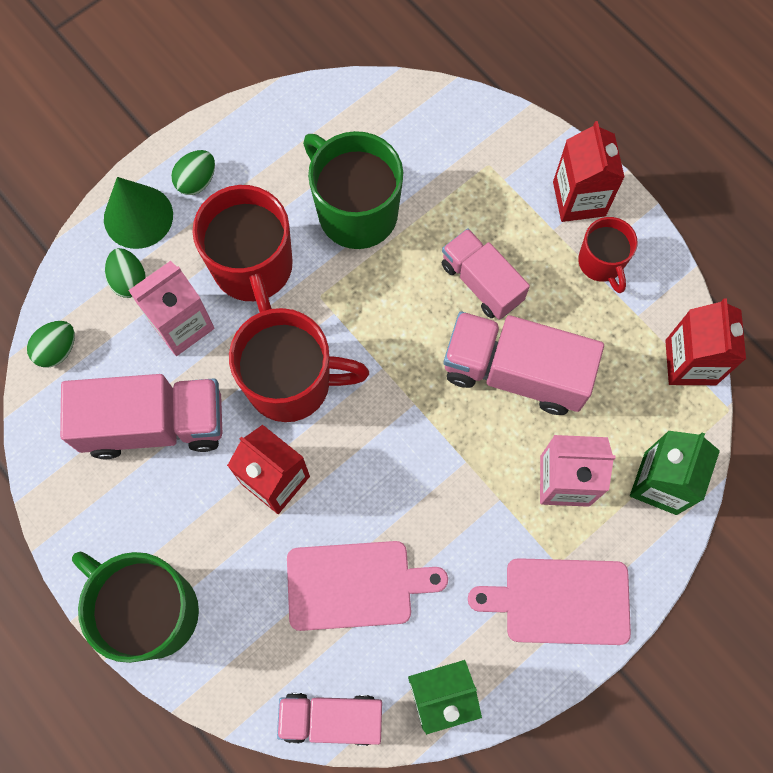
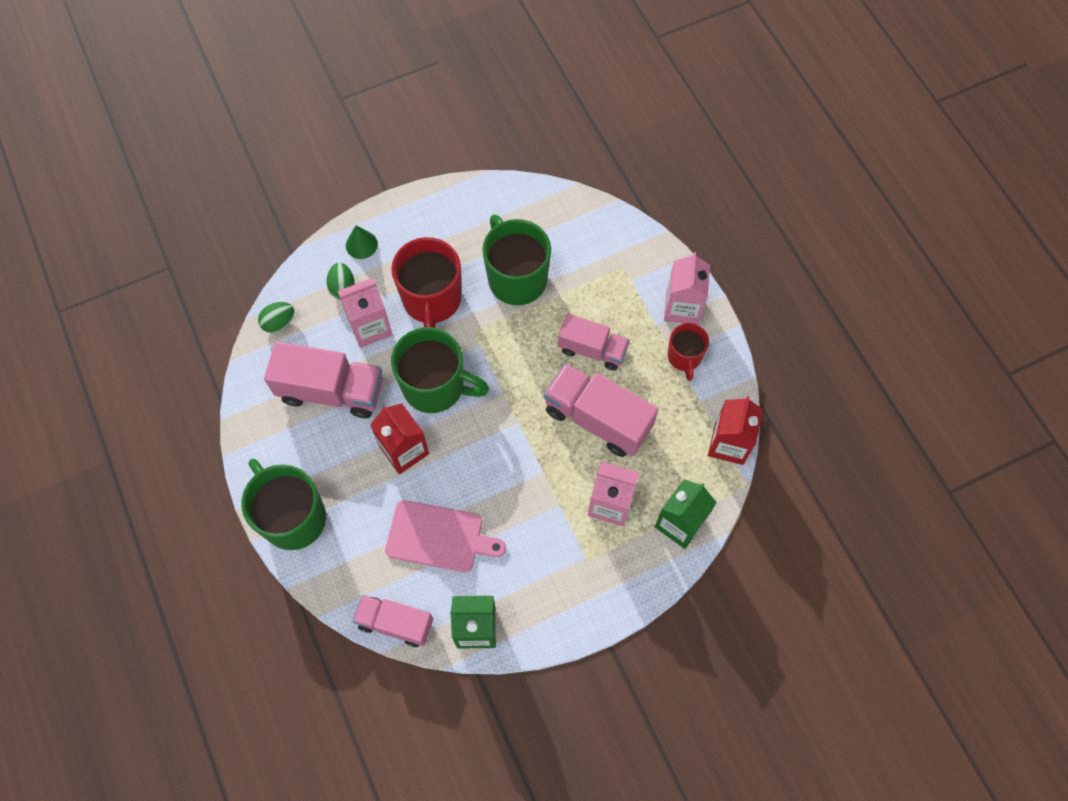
camera: 15 degrees right, 5 degrees down
(138, 216) = (361, 244): green cone -> green cone, size x0.63
(197, 181) = (410, 229): green egg -> none
(292, 383) = (435, 386): red mug -> green mug
(481, 282) = (592, 350): pink truck -> pink truck turned 135 degrees clockwise
(560, 601) = (581, 586): pink cutting board -> none
(579, 199) = (682, 307): red carton -> pink carton

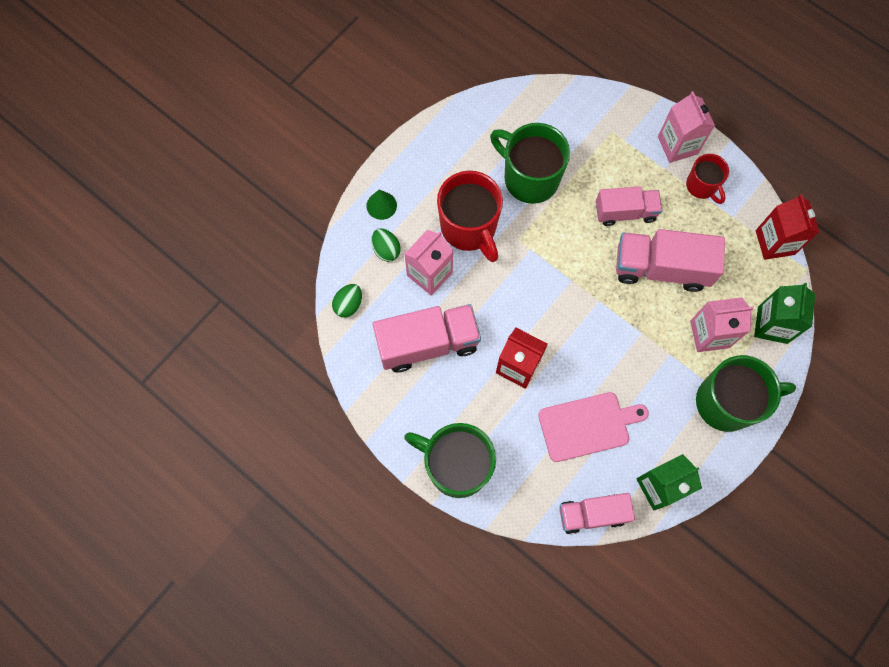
camera: 25 degrees left, 5 degrees up
(435, 386) = (513, 300): green mug -> green mug (727, 402)

